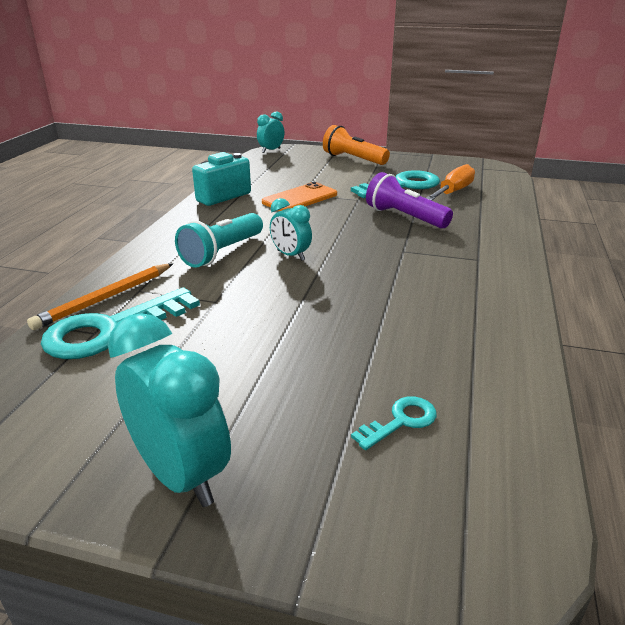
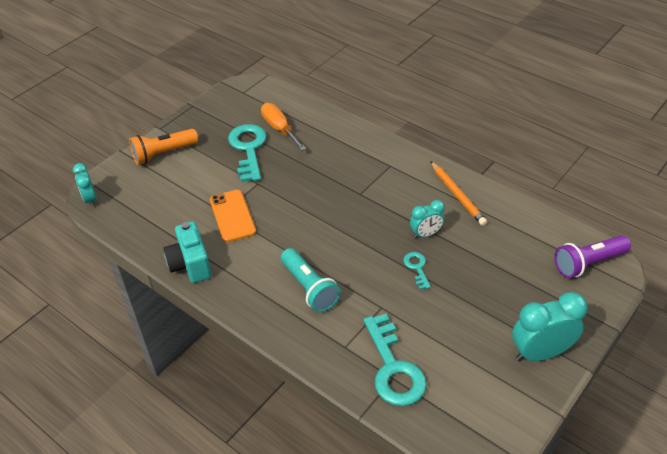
camera: 65 degrees left, 15 degrees up
(105, 298) = (348, 368): orange pencil -> orange pencil (457, 195)
(291, 255) = (336, 251): turquoise clock -> turquoise clock (425, 234)
(401, 421) = (530, 262): turquoise key -> turquoise key (417, 268)
(405, 217) = (308, 172): purple flashlight -> purple flashlight (588, 263)

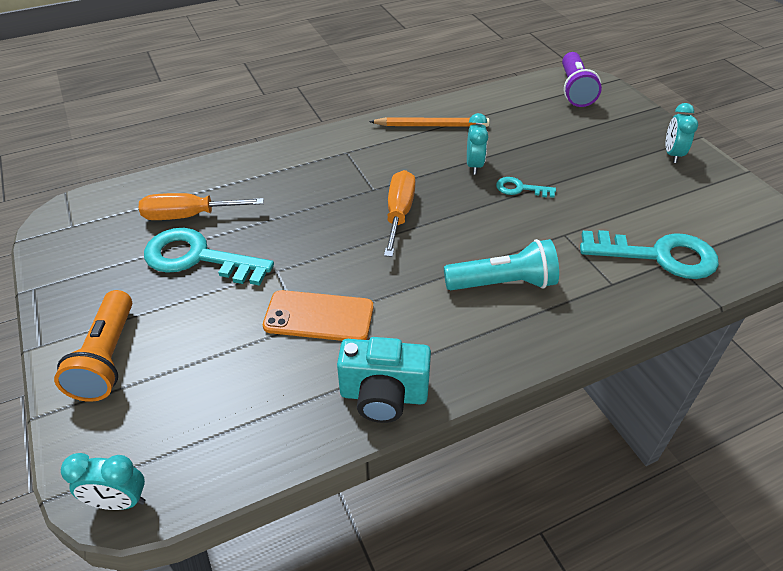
camera: 65 degrees left, 0 degrees up
(344, 215) = (399, 213): none -> orange screwdriver
(540, 353) = (672, 154): turquoise clock -> turquoise clock, size x0.58

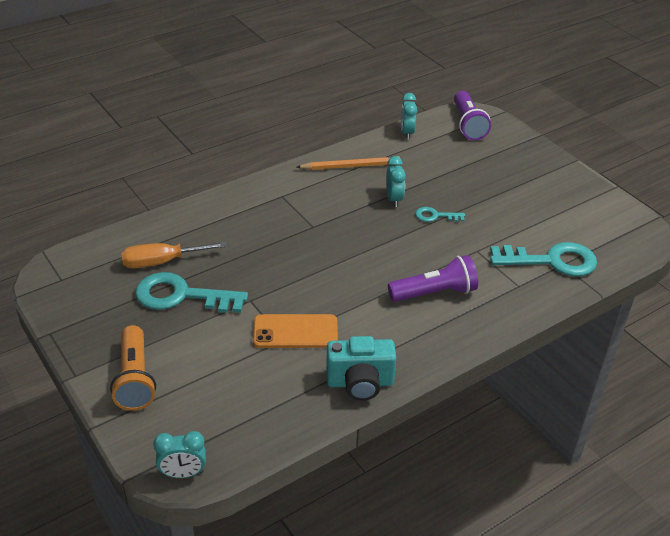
camera: 10 degrees left, 5 degrees down
(399, 213) = (340, 245): orange screwdriver -> none
(503, 283) = (434, 293): turquoise flashlight -> purple flashlight
(672, 154) = (555, 177): turquoise clock -> turquoise clock (407, 133)

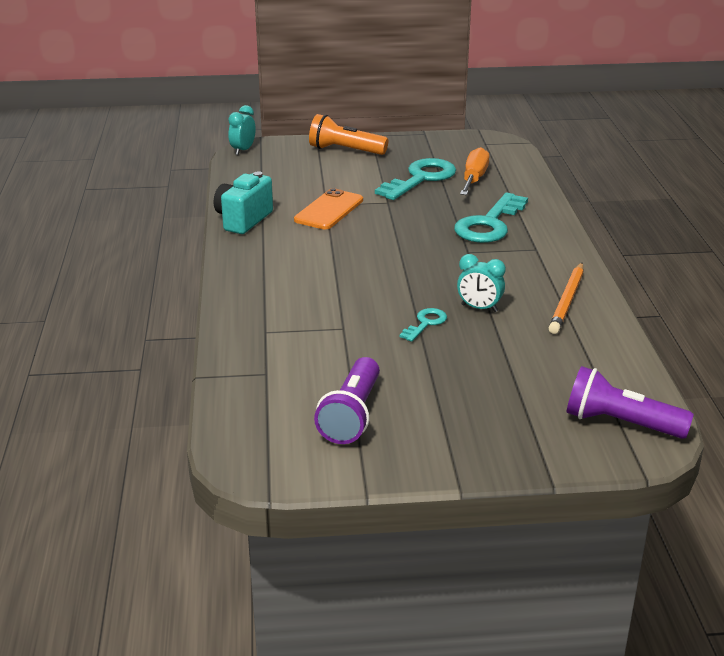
camera: 120 degrees right, 10 degrees down
(407, 133) = (625, 363): turquoise clock -> none
(434, 293) = (306, 282): purple flashlight -> purple flashlight (352, 415)
(552, 261) = (278, 368): turquoise key -> turquoise key (489, 224)

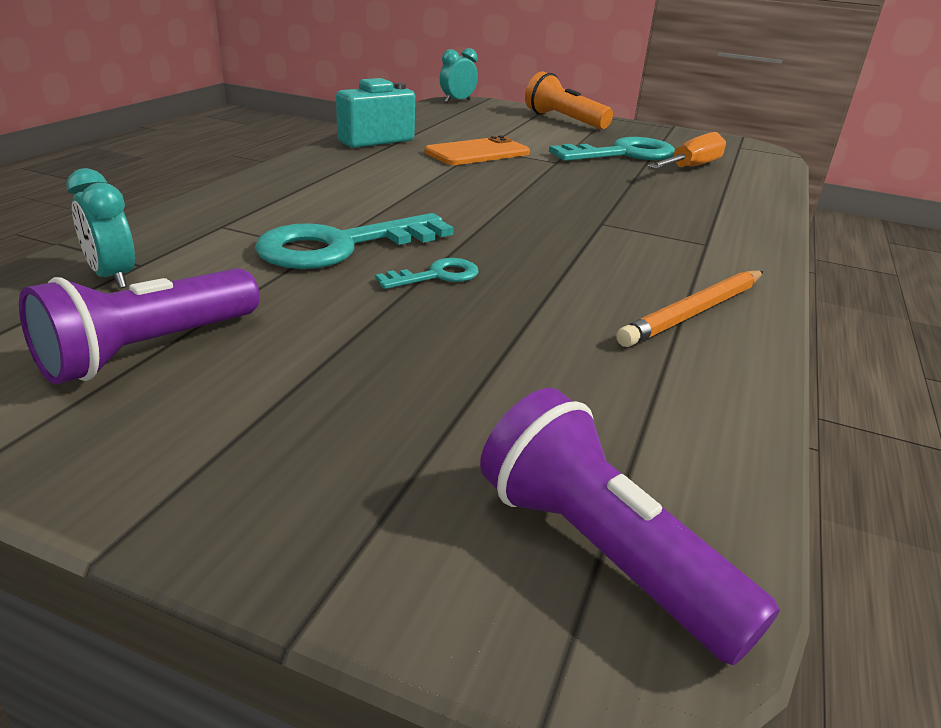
camera: 25 degrees right, 0 degrees up
(479, 308) = (540, 281): turquoise clock -> turquoise clock (113, 277)
(489, 224) = (664, 206): turquoise key -> turquoise key (341, 246)

